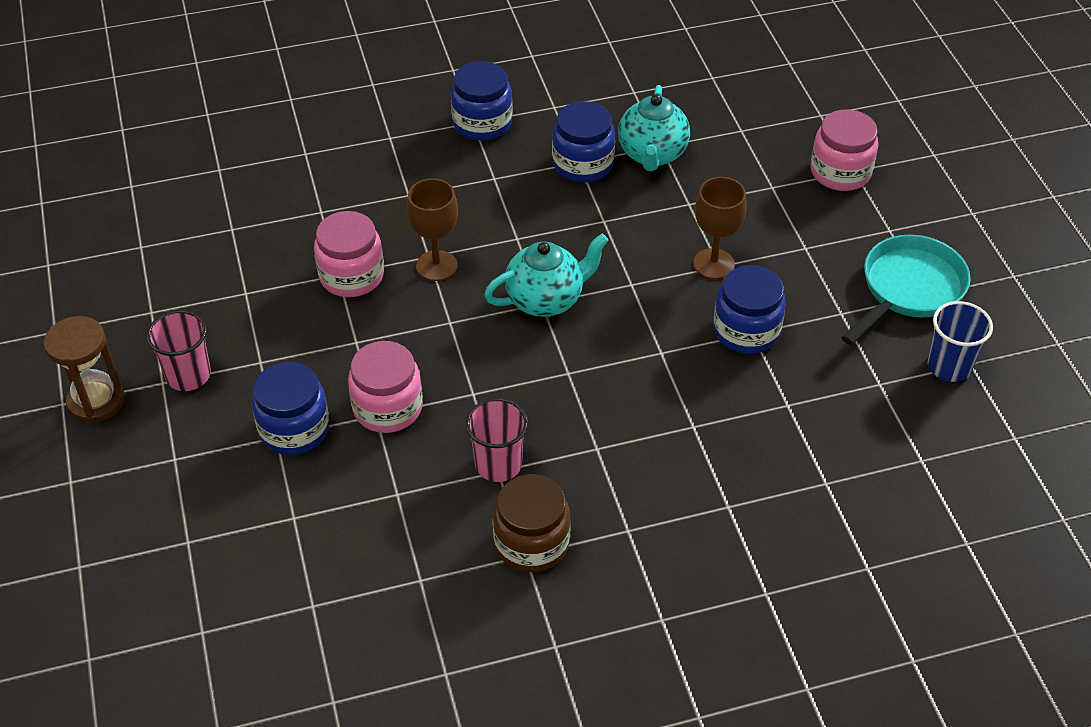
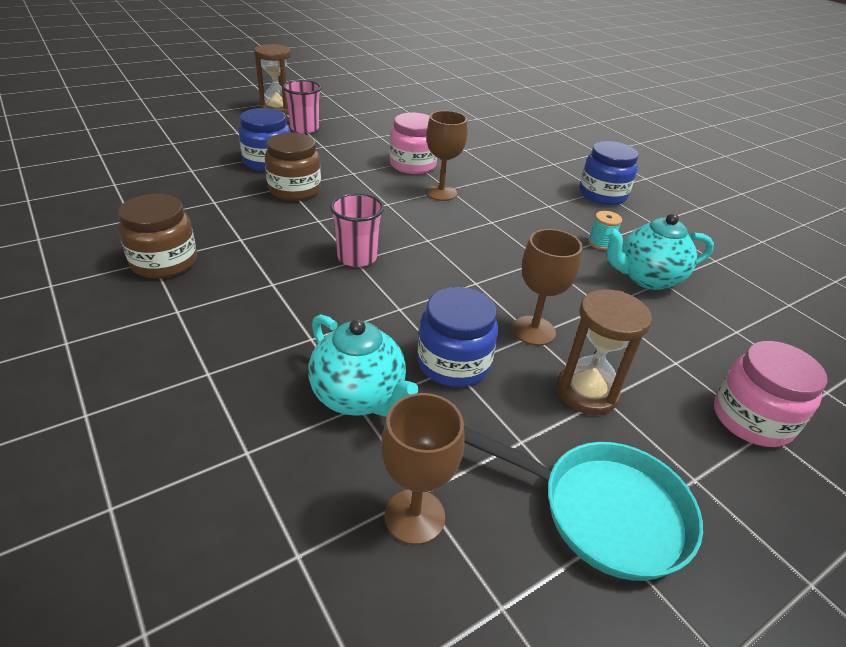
camera: 70 degrees right, 10 degrees down
(387, 408) = (294, 190): pink jar -> brown jar
(498, 464) = (247, 238): pink cup -> pink cup (357, 257)
(546, 300) = (432, 241): turquoise teapot -> turquoise teapot (359, 397)
(583, 164) = (600, 243): blue jar -> turquoise spool
(796, 256) = (587, 392): none -> brown hourglass
(899, 391) = (414, 516): none -> brown goblet
(949, 366) = (484, 578): blue cup -> none

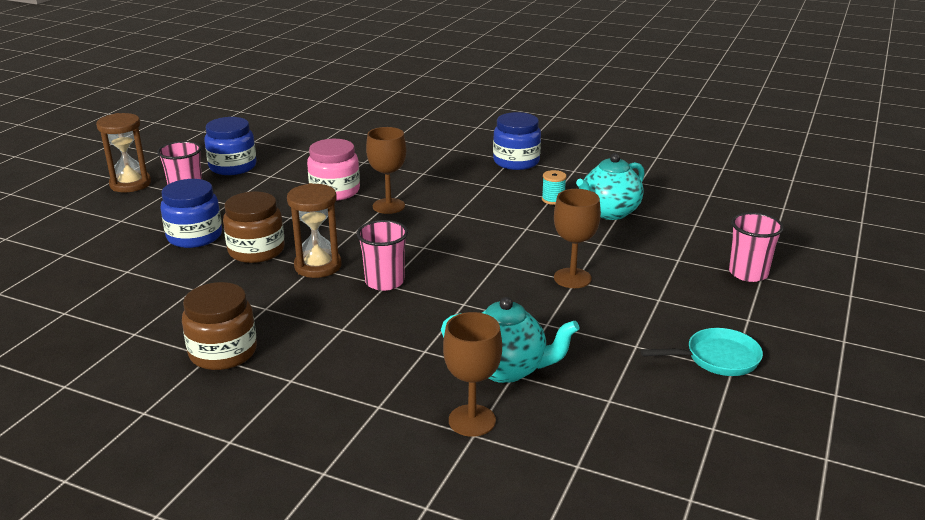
camera: 30 degrees left, 10 degrees down
(414, 516) = (620, 413): brown goblet -> brown goblet (472, 420)
(453, 363) = (543, 321): blue jar -> blue jar (233, 167)
(587, 392) = (644, 300): brown hourglass -> brown hourglass (318, 266)
(602, 511) = (717, 358): turquoise pan -> turquoise pan, size x0.67
(751, 419) = (748, 273): pink jar -> pink cup

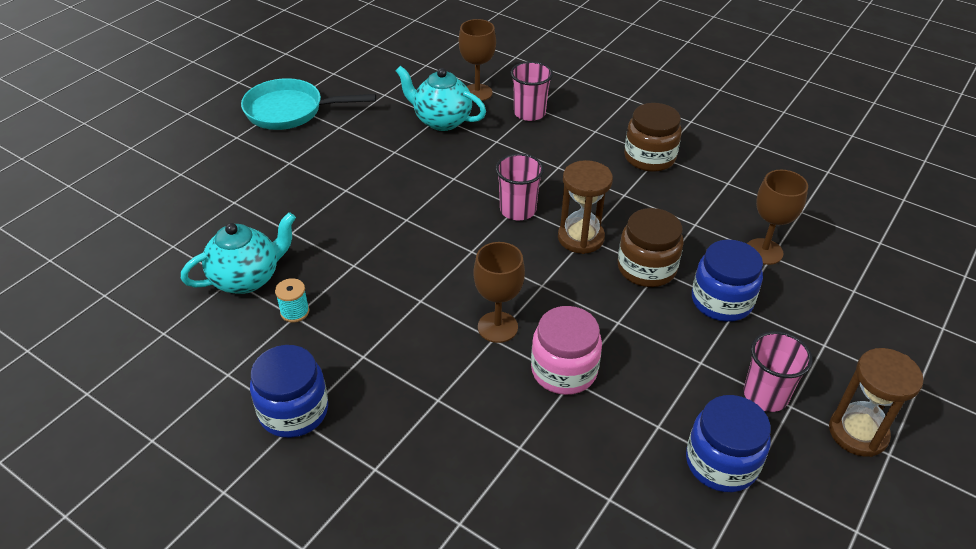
camera: 170 degrees left, 15 degrees up
(572, 278) = (346, 193): brown goblet -> brown goblet (764, 251)
(717, 358) = (290, 111): turquoise pan -> turquoise pan, size x1.50
(748, 273) = (188, 178): pink cup -> pink cup (529, 113)

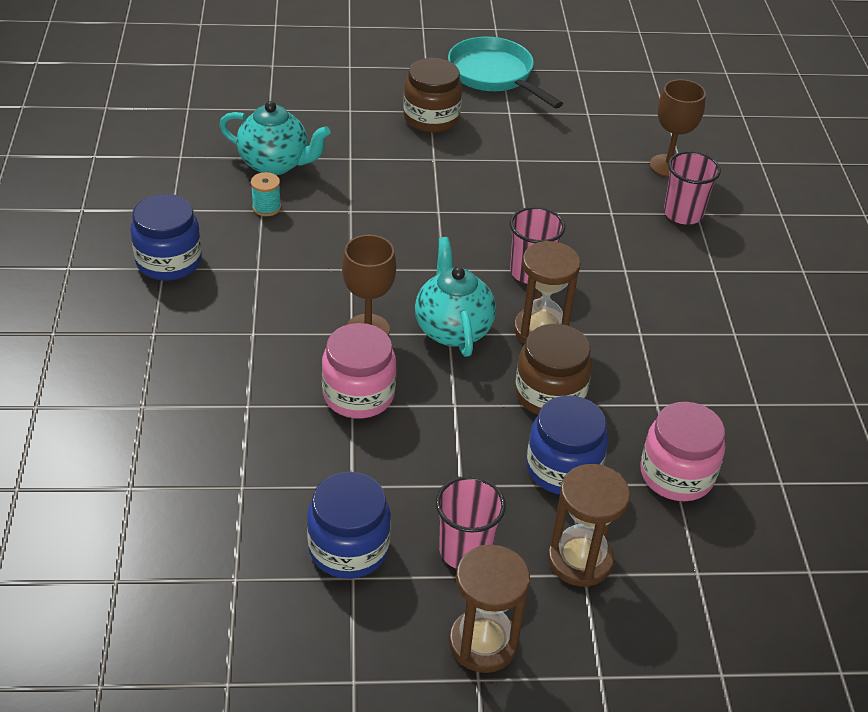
camera: 50 degrees right, 0 degrees up
(441, 121) = (596, 165): turquoise teapot -> turquoise teapot (452, 329)
(649, 157) = (722, 327): brown jar -> brown jar (431, 118)
(764, 251) = (676, 474): brown goblet -> pink jar
(810, 340) = (580, 560): none -> brown hourglass

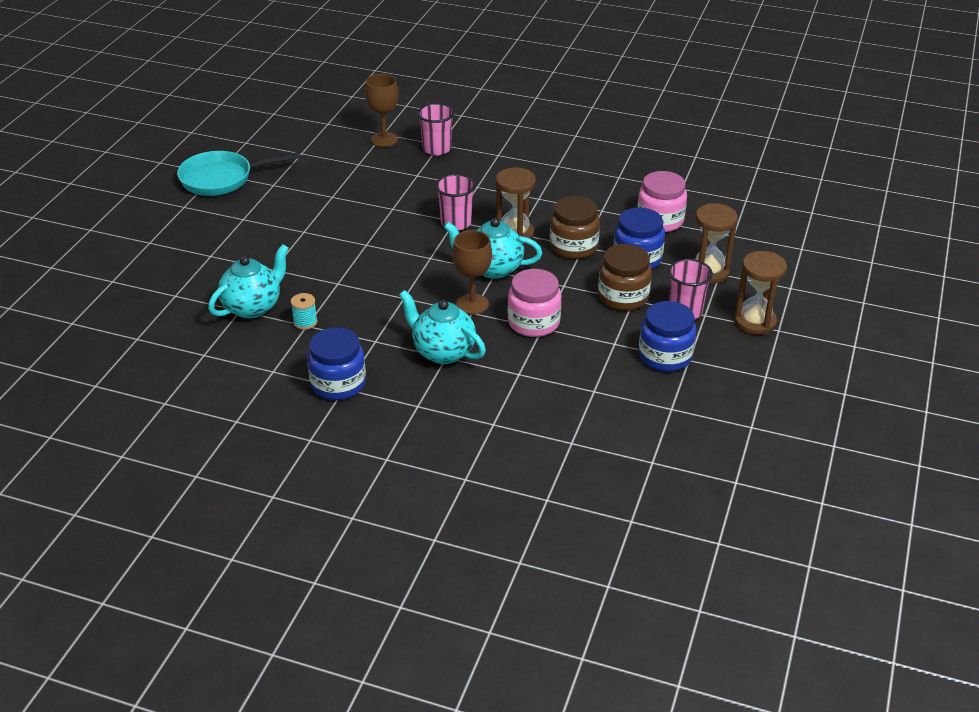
camera: 65 degrees left, 5 degrees down
(261, 328) = (443, 352): none -> turquoise teapot
(431, 118) = (252, 220): brown jar -> brown jar (623, 297)

